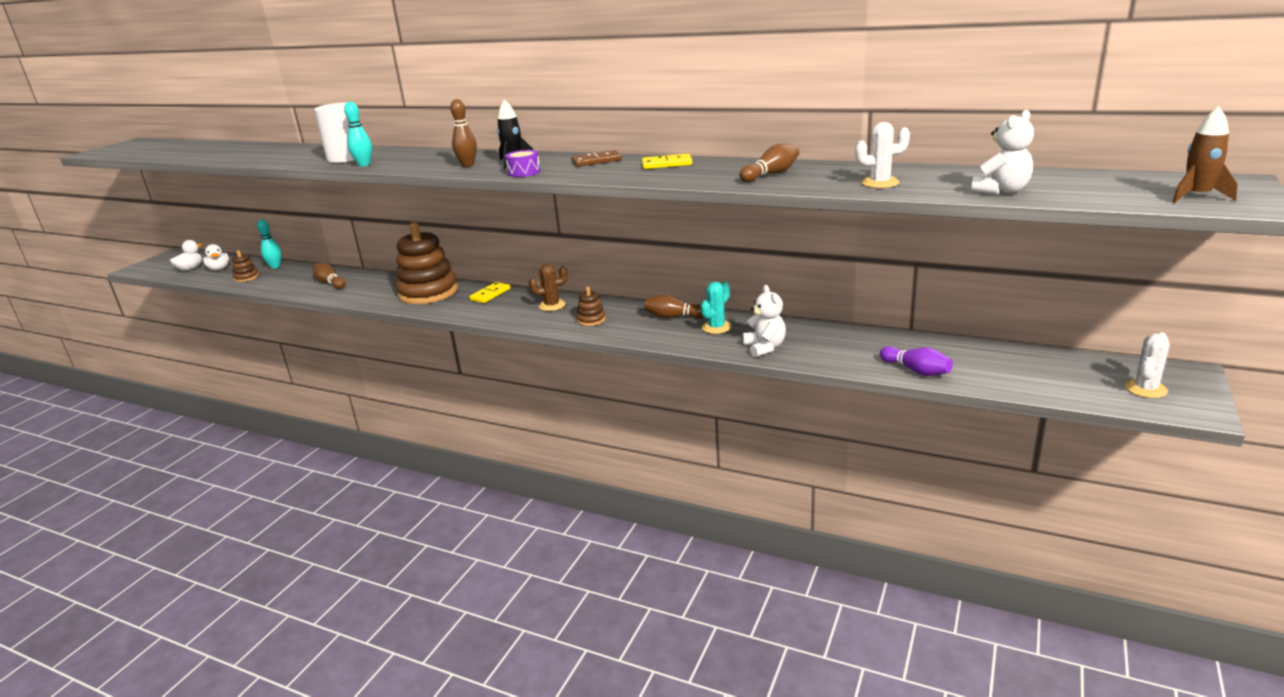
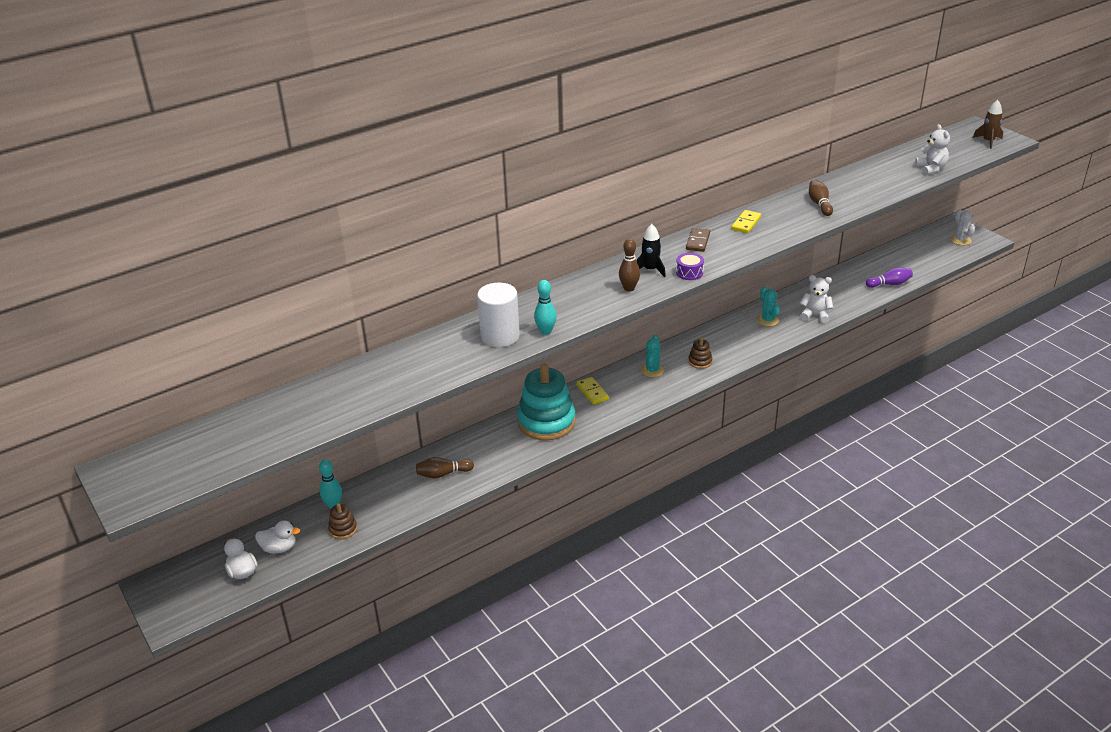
camera: 60 degrees left, 10 degrees up
(428, 292) = (546, 422): brown stacking toy -> turquoise stacking toy
(552, 305) = (652, 370): brown cactus -> turquoise cactus
(674, 317) = (733, 329): brown bowling pin -> none
(880, 183) = (879, 186): white cactus -> none

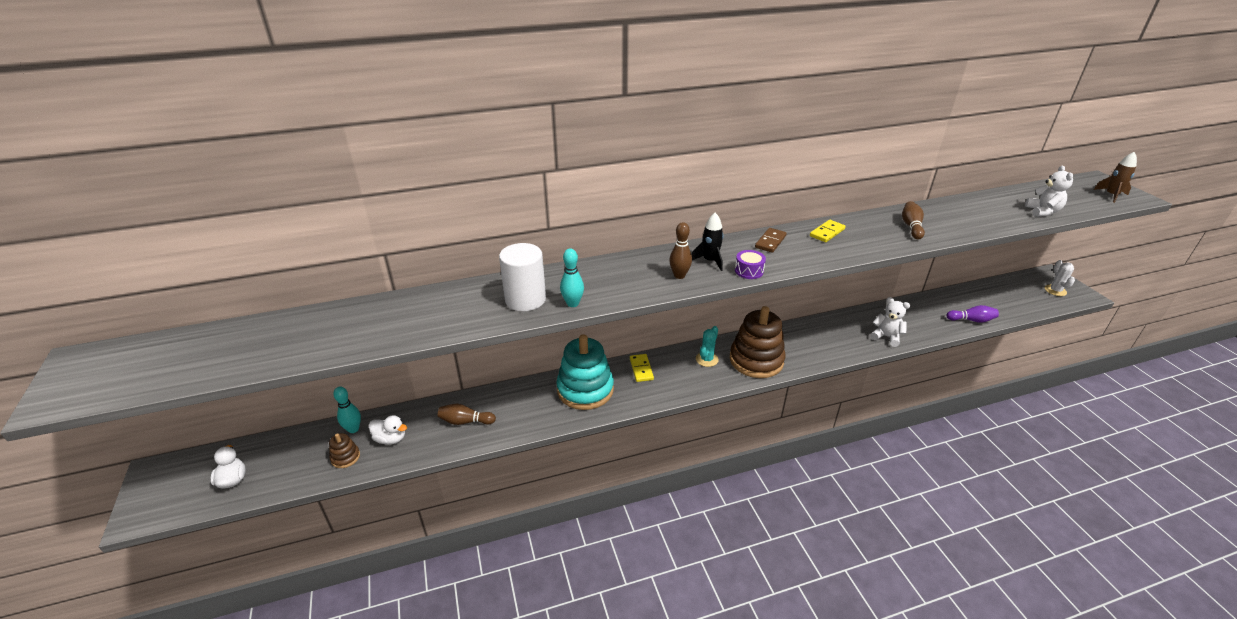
camera: 15 degrees right, 0 degrees up
(279, 548) = (280, 462): white duck -> white duck (390, 439)
(700, 361) = (756, 360): brown stacking toy -> brown stacking toy, size x2.30
(767, 320) = (836, 332): turquoise cactus -> none

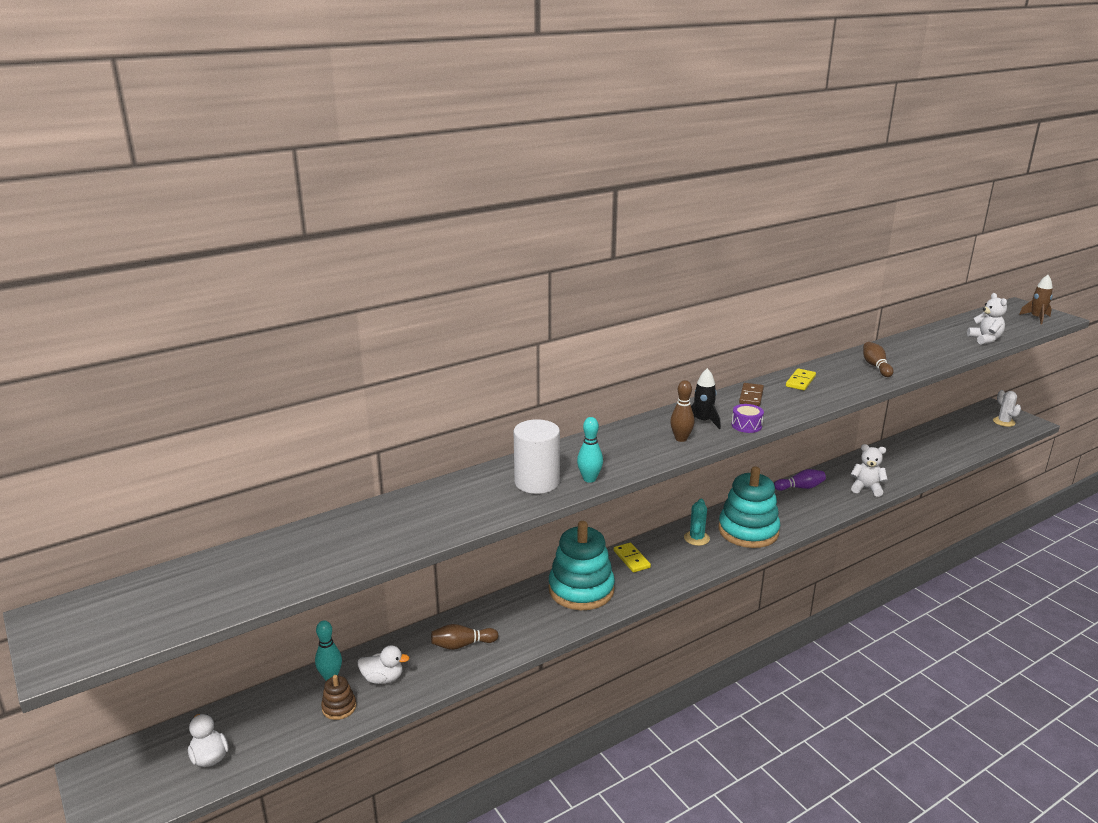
camera: 15 degrees left, 10 degrees down
(756, 360) = (748, 531): brown stacking toy -> turquoise stacking toy
(971, 320) = (939, 460): purple bowling pin -> purple bowling pin (800, 487)

